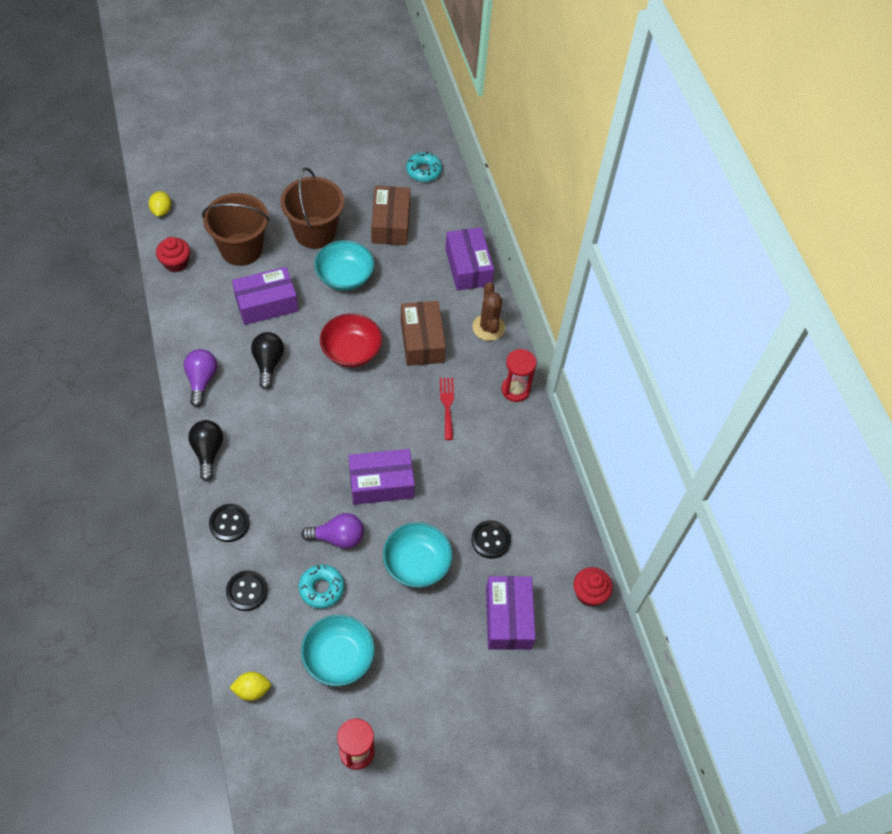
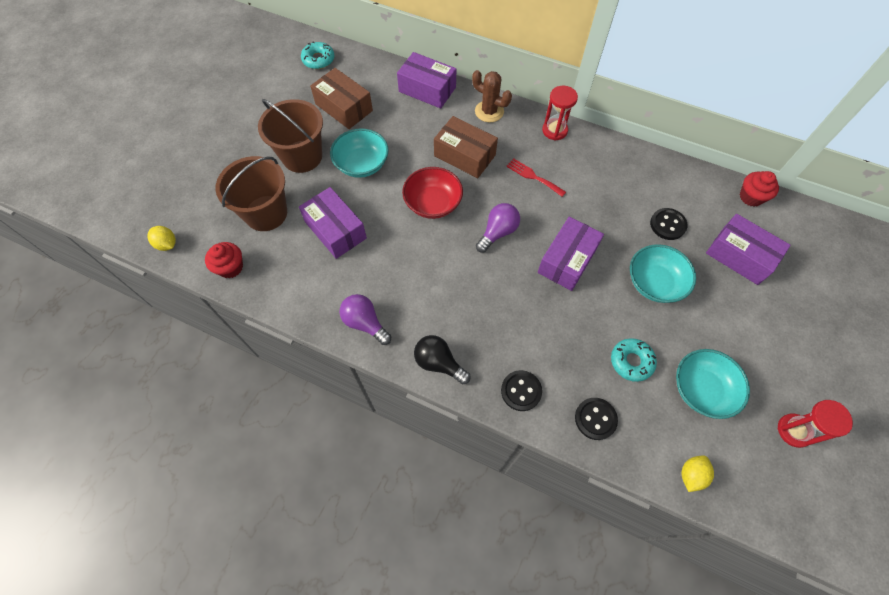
camera: 45 degrees left, 5 degrees up
(266, 304) = (335, 230): purple box -> purple box turned 60 degrees counterclockwise
(268, 363) = (393, 265): black light bulb -> none
(338, 537) = (593, 320): purple light bulb -> purple light bulb (498, 232)

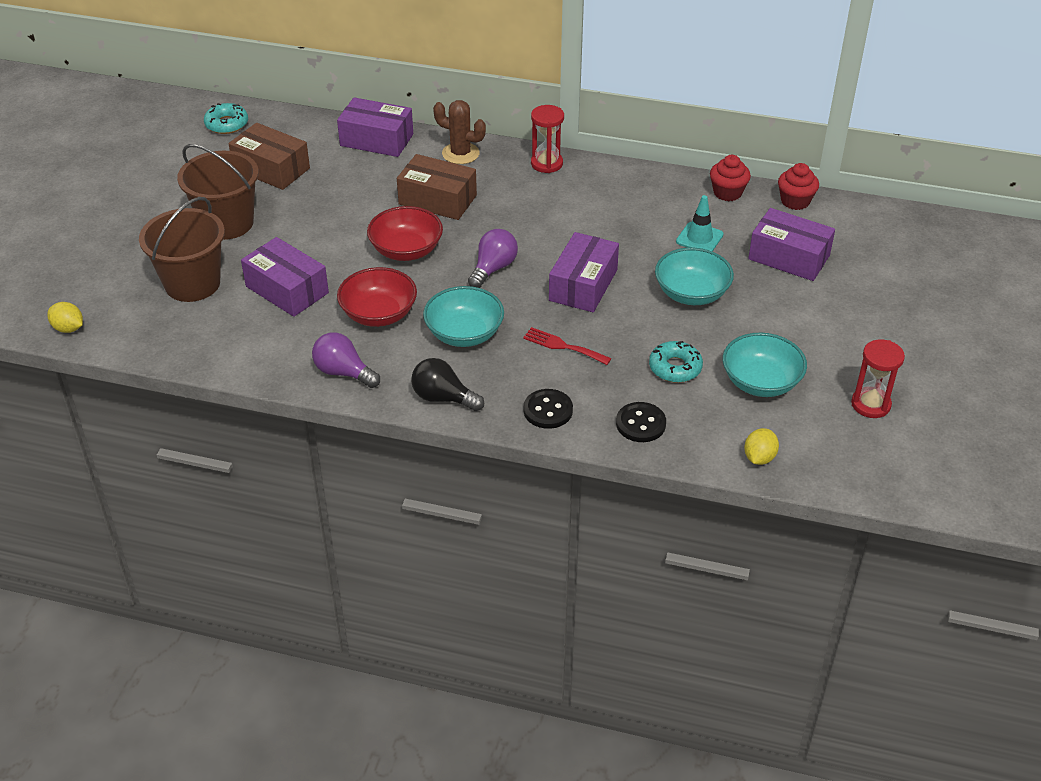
camera: 10 degrees left, 20 degrees down
(230, 267) = (158, 341): red cupcake -> red cupcake (727, 193)
(362, 164) = (307, 222): turquoise bowl -> turquoise bowl (464, 333)
(401, 266) = (379, 314): none -> red bowl
(533, 176) = (528, 211): red fork -> red fork (563, 346)
(667, 225) = (699, 238): black button -> turquoise traffic cone

